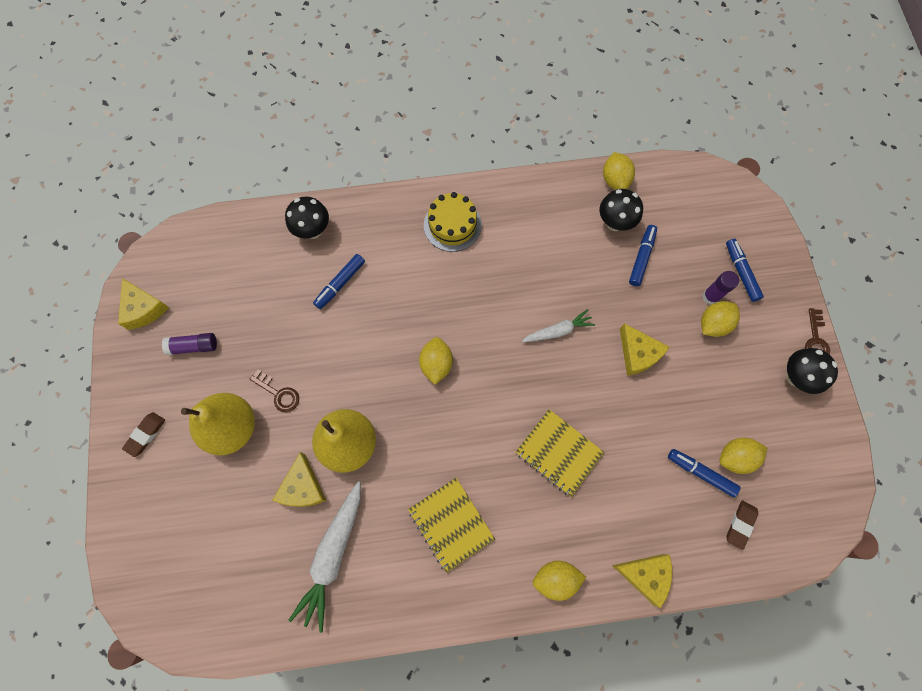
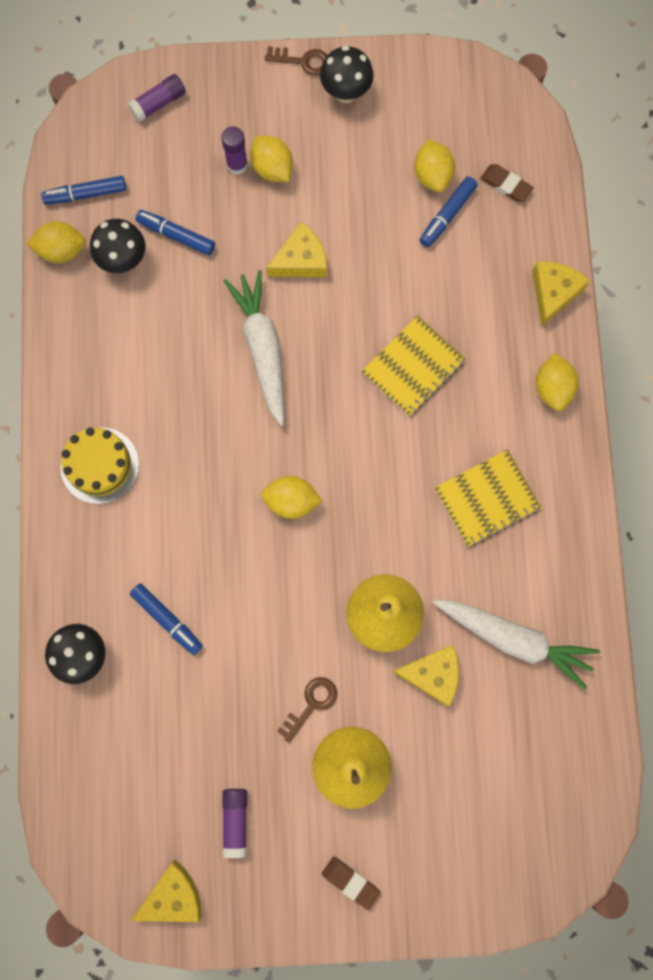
camera: 85 degrees left, 5 degrees up
(558, 331) = (262, 349): white carrot -> white carrot, size x1.72
(741, 272) = (209, 124): blue marker -> blue marker (86, 194)
(750, 233) = (158, 103): none -> purple glue stick

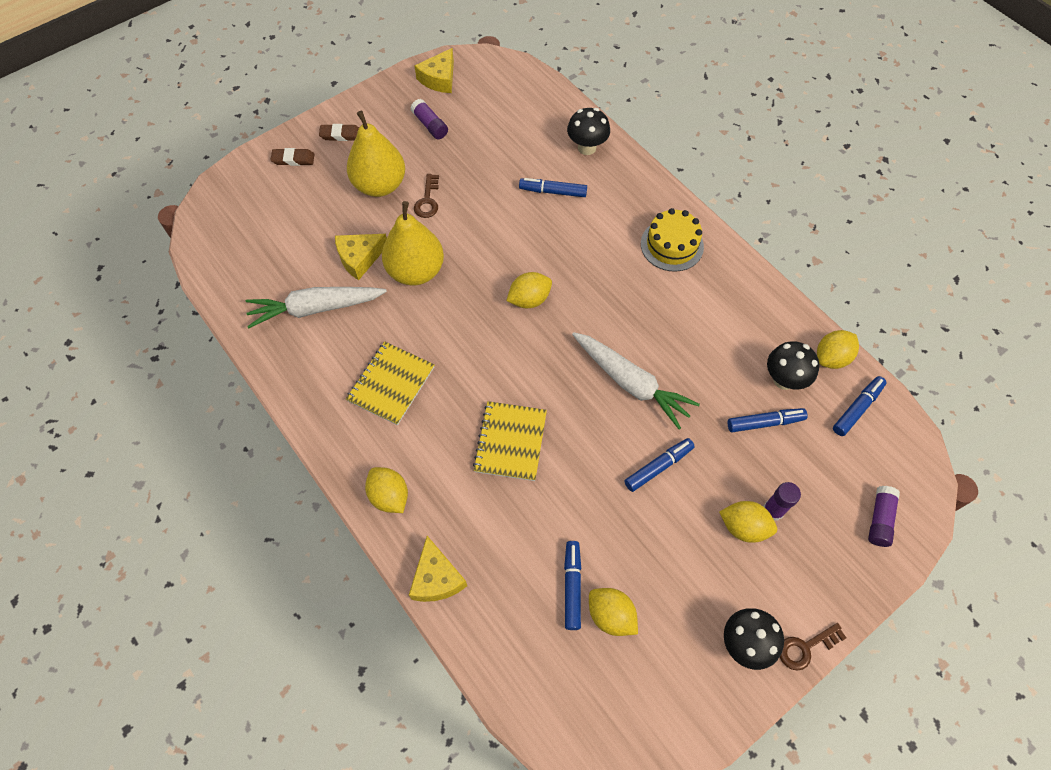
camera: 145 degrees right, 15 degrees down
(301, 260) = (658, 467): yellow cheese -> blue marker
(506, 185) = (541, 653): brown eraser -> brown eraser (293, 159)

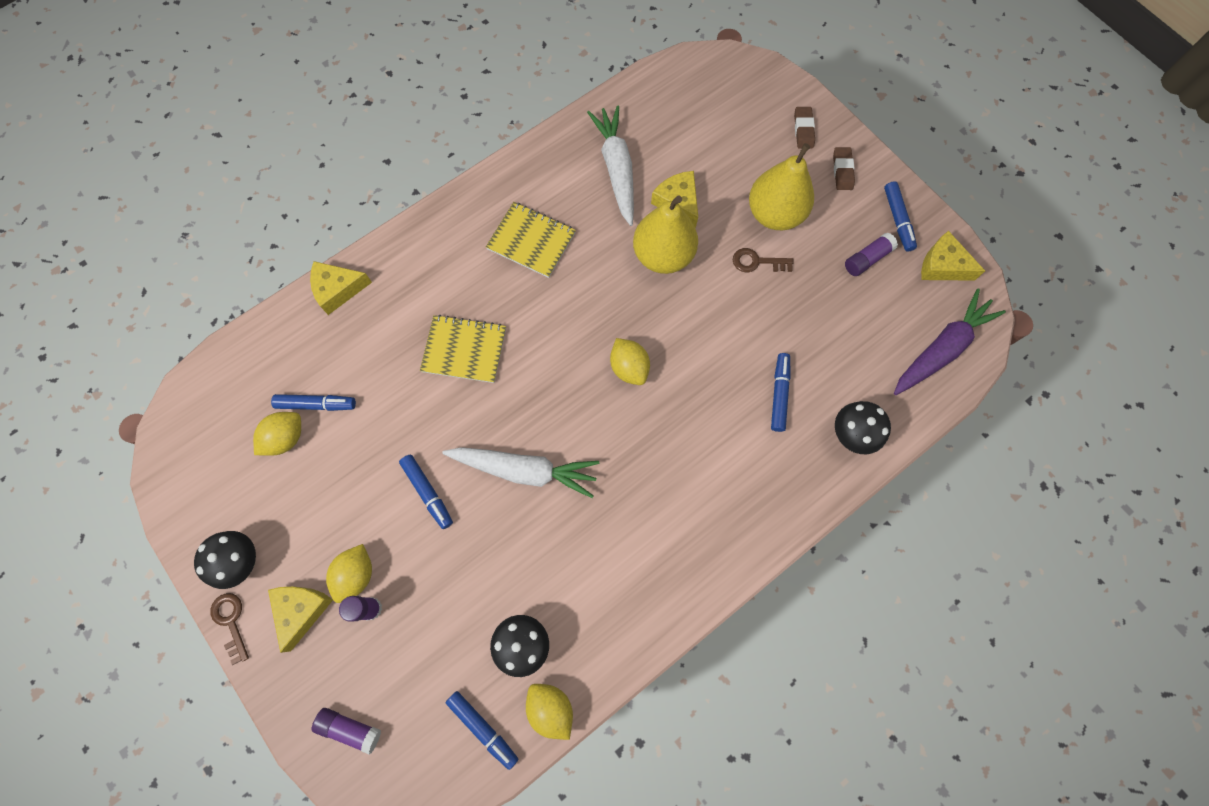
camera: 90 degrees right, 10 degrees up
(389, 496) = (417, 247): yellow lemon -> none
(512, 87) = (941, 349): none -> purple carrot
(631, 383) = (525, 470): white carrot -> white carrot turned 120 degrees counterclockwise
(672, 245) = (708, 529): yellow cake -> none
(765, 423) = (471, 613): blue marker -> blue marker (897, 220)
(784, 576) = (301, 610): none -> yellow cheese

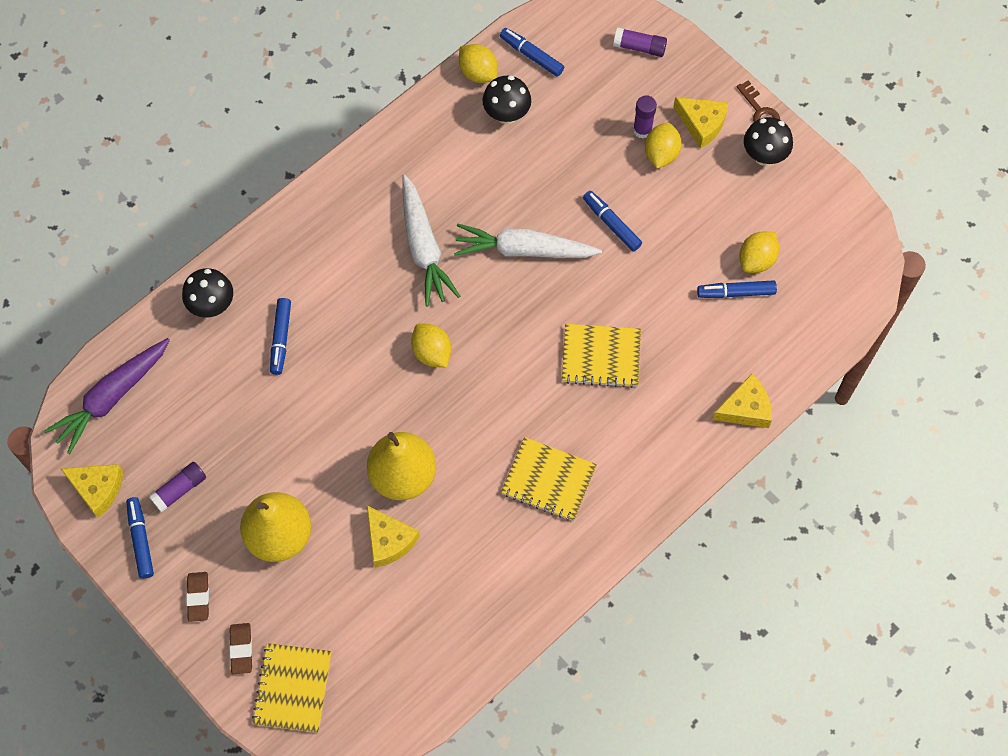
camera: 175 degrees right, 5 degrees down
(301, 610) = (702, 124): yellow cheese -> yellow cheese turned 60 degrees counterclockwise
(616, 169) = (461, 577): white carrot -> white carrot (424, 247)
(757, 262) = (300, 476): brown key -> none
(760, 99) = (292, 688): none -> yellow notebook

